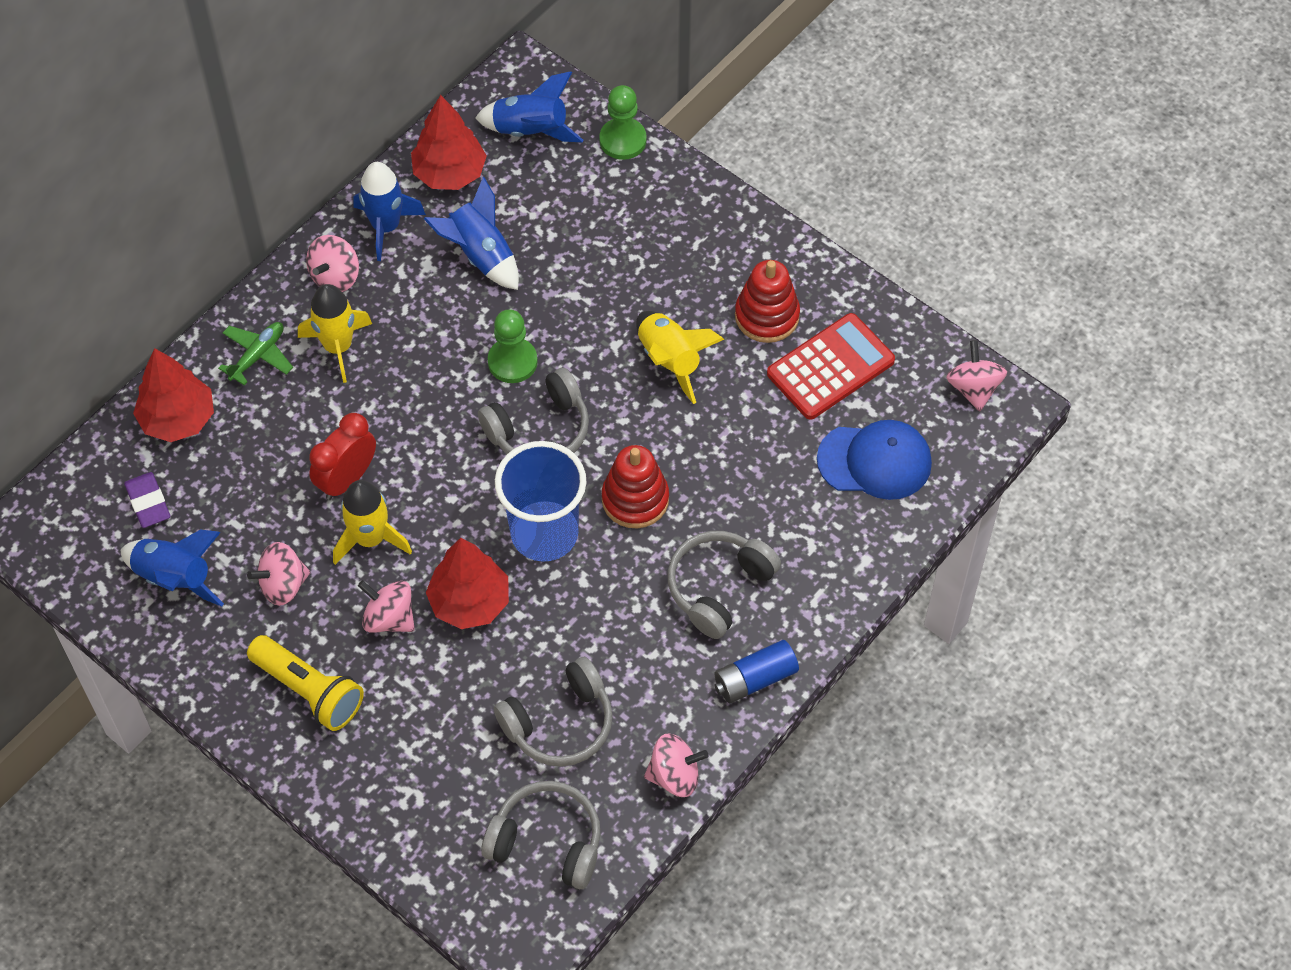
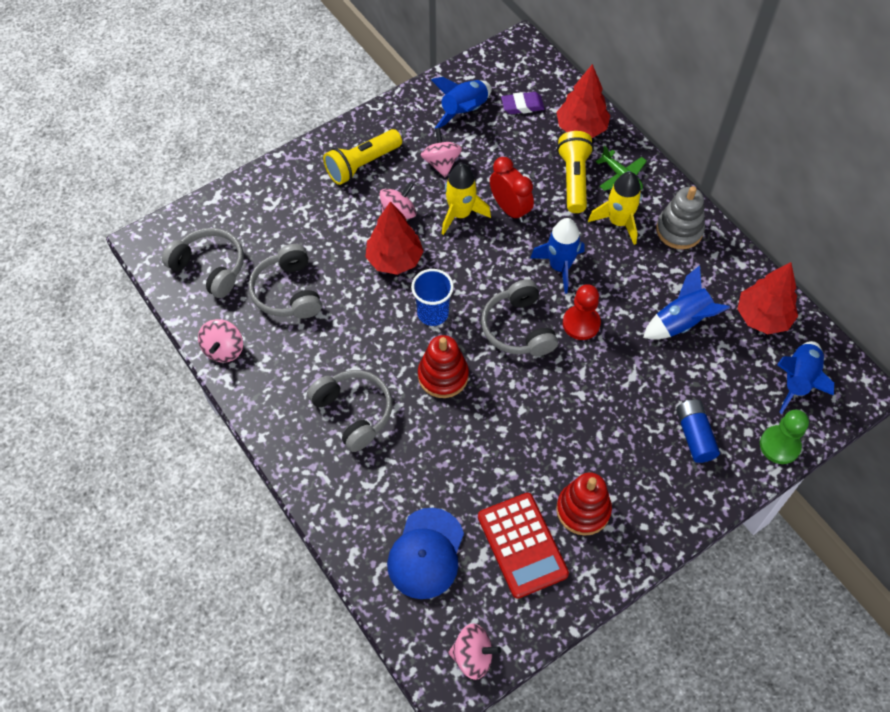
camera: 105 degrees right, 0 degrees up
(275, 411) = (574, 179): none -> yellow flashlight
(335, 276) = (679, 230): pink spinning top -> grey stacking toy
(386, 226) = (718, 268): blue rocket -> blue rocket (560, 267)
(512, 362) = (581, 323): green pawn -> red pawn
(544, 533) = (433, 313): blue cup -> blue cup, size x0.64
(547, 842) = (210, 268): grey headphones -> grey headphones turned 90 degrees counterclockwise
(670, 360) = (557, 428): yellow rocket -> none
(755, 679) = (274, 417): blue battery -> blue battery (694, 435)

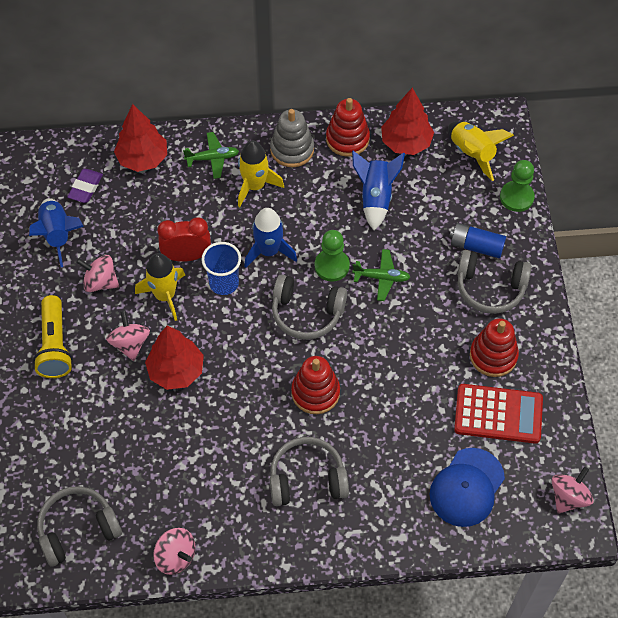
camera: 60 degrees left, 0 degrees up
(288, 292) = (150, 474): grey headphones -> grey headphones (490, 288)
(426, 553) = (467, 487): blue cap -> blue cap turned 75 degrees clockwise
(433, 313) = (250, 369): blue cup -> blue cup (224, 283)
(574, 179) = (191, 193): yellow flashlight -> none
(581, 323) = (332, 266): red pawn -> green pawn
(598, 370) = (381, 278): none -> green plane
(726, 267) = (347, 139): none -> red stacking toy
(798, 381) = (472, 153): blue rocket -> yellow rocket

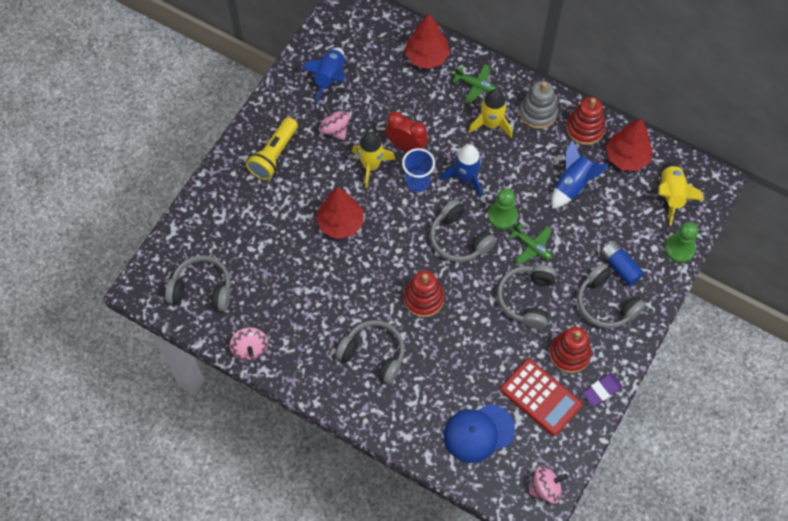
camera: 35 degrees right, 5 degrees up
(85, 188) = (372, 55): purple eraser -> purple eraser (601, 391)
(130, 344) = (324, 185): pink spinning top -> none
(414, 330) = (527, 299): none -> grey headphones

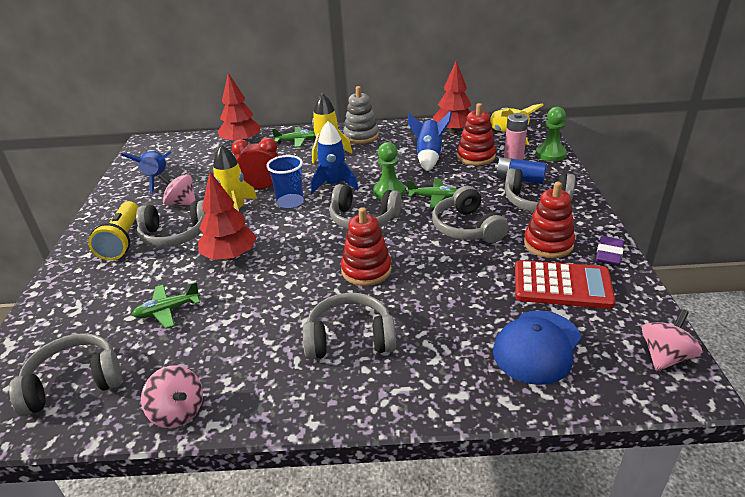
camera: 30 degrees left, 30 degrees down
(276, 257) = (167, 310): none -> green plane
(313, 171) = (175, 235): none -> grey headphones
(585, 128) = (406, 130): red stacking toy -> red stacking toy (476, 156)
(644, 232) = (513, 157): none -> pink battery

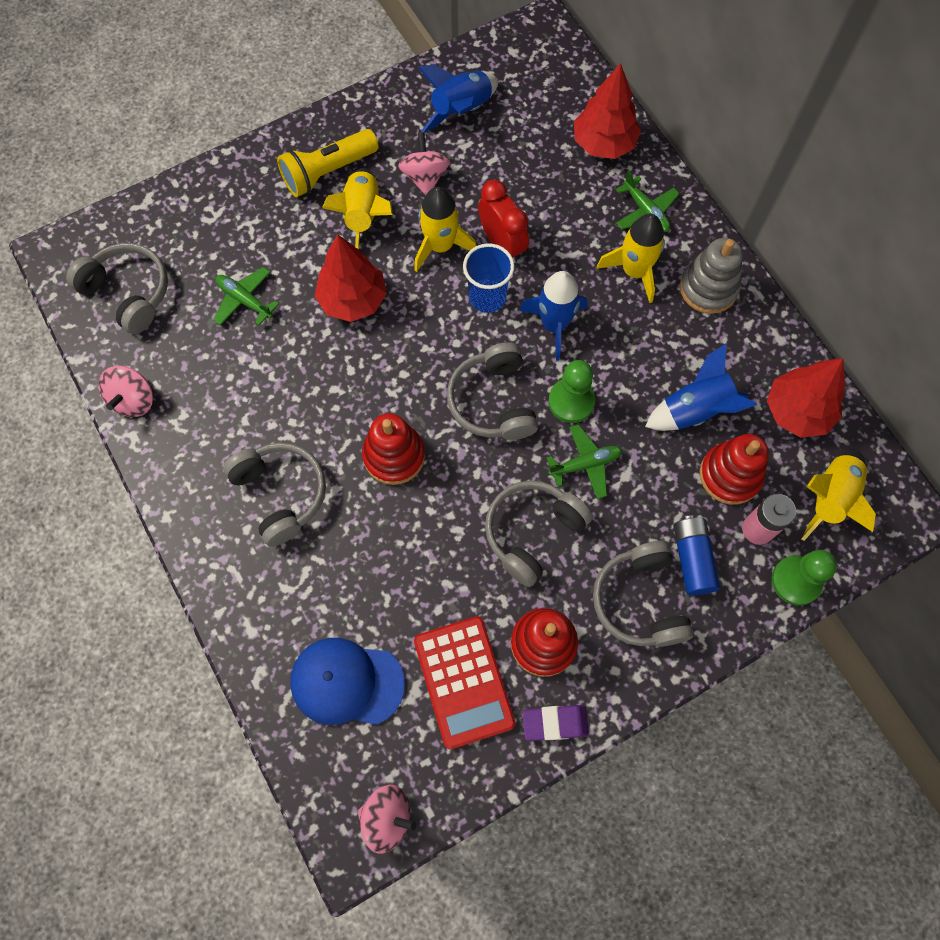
camera: 60 degrees right, 35 degrees up
(175, 235) = (363, 217): grey headphones -> yellow rocket
(434, 197) = (585, 464): green plane -> green plane turned 90 degrees counterclockwise

